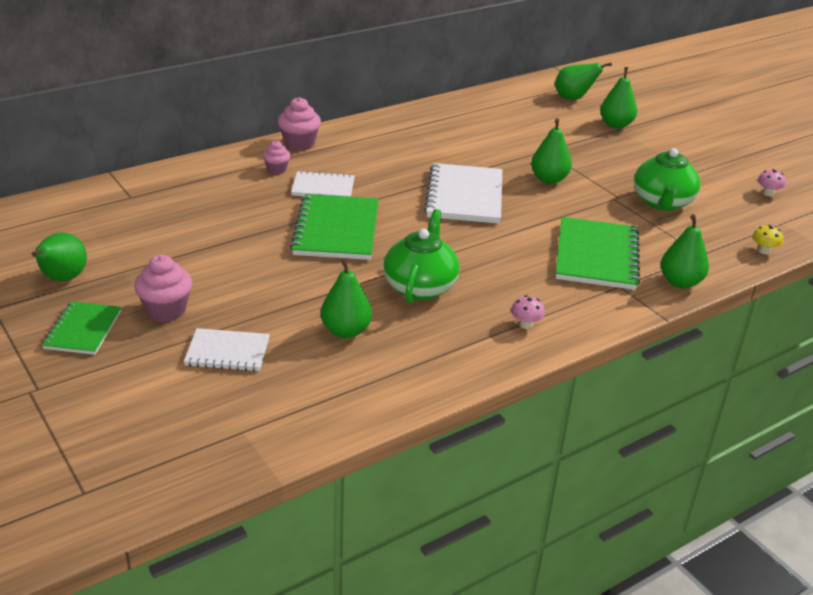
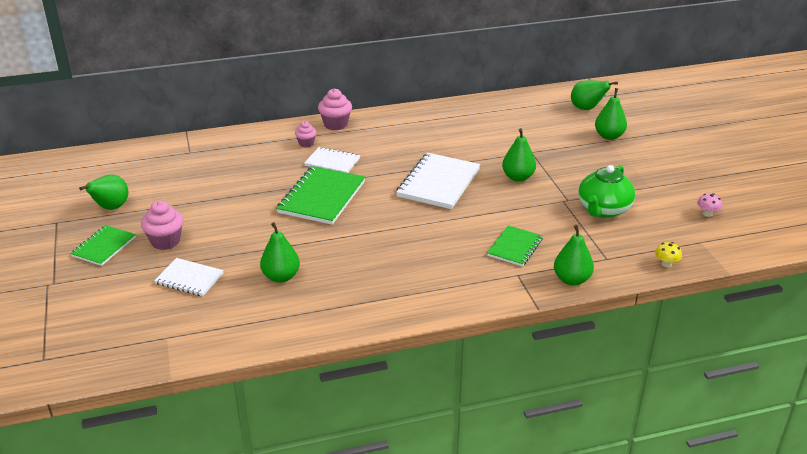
camera: 20 degrees right, 0 degrees up
(420, 286) = (357, 251): green teapot -> none
(525, 324) = (420, 294): pink mushroom -> none
(596, 256) = (515, 247): green notebook -> green notebook, size x0.59

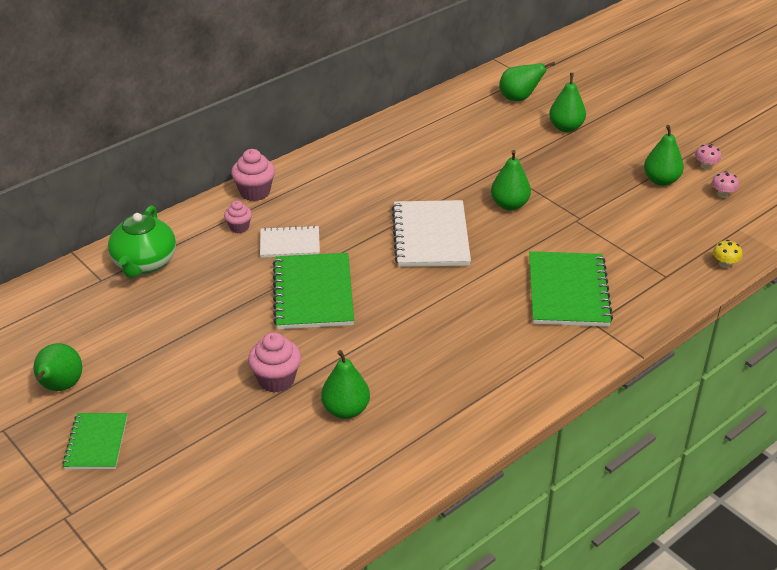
camera: 25 degrees left, 5 degrees up
(165, 241) = (170, 410): pink cupcake -> pink cupcake (276, 380)
(189, 279) = (239, 449): white notebook -> none
(515, 247) = (568, 291): green notebook -> green notebook, size x1.69
(571, 279) = (650, 312): green pear -> green pear (661, 180)
(603, 210) = (622, 219): green teapot -> green teapot (144, 263)
(709, 190) = (705, 166): none -> pink mushroom

